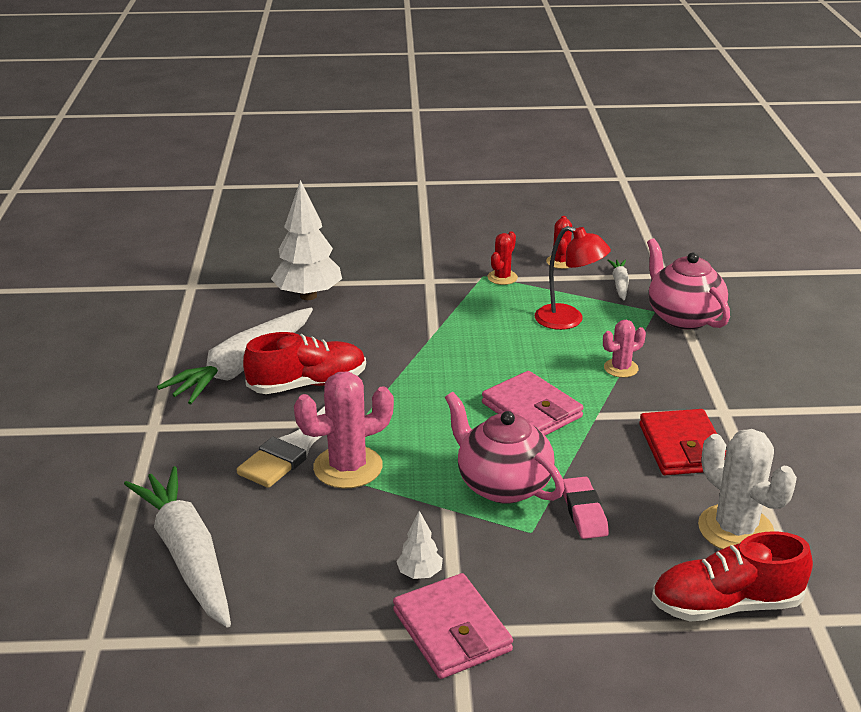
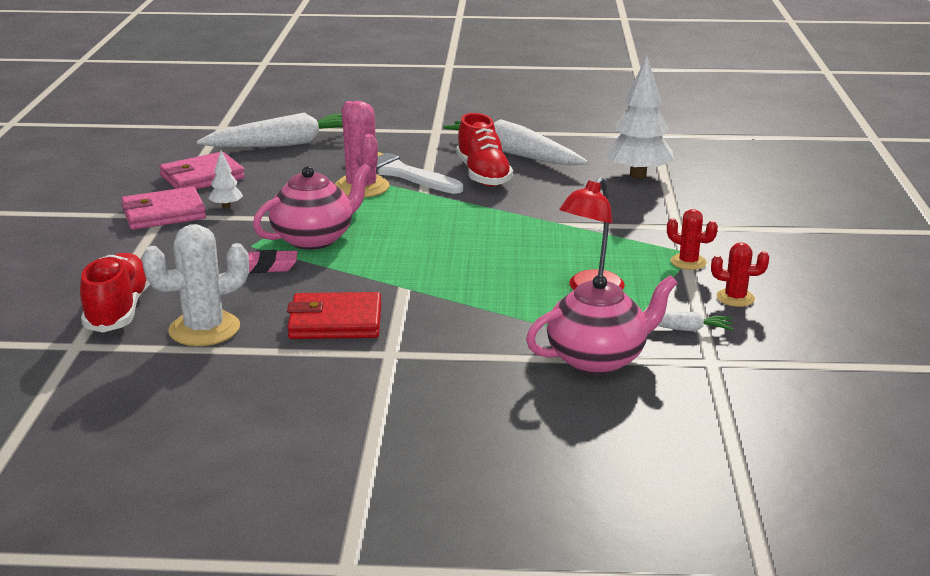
camera: 95 degrees right, 5 degrees down
(531, 410) = (420, 258): pink wallet -> pink wallet (202, 177)
(621, 368) = (486, 307): pink cactus -> none

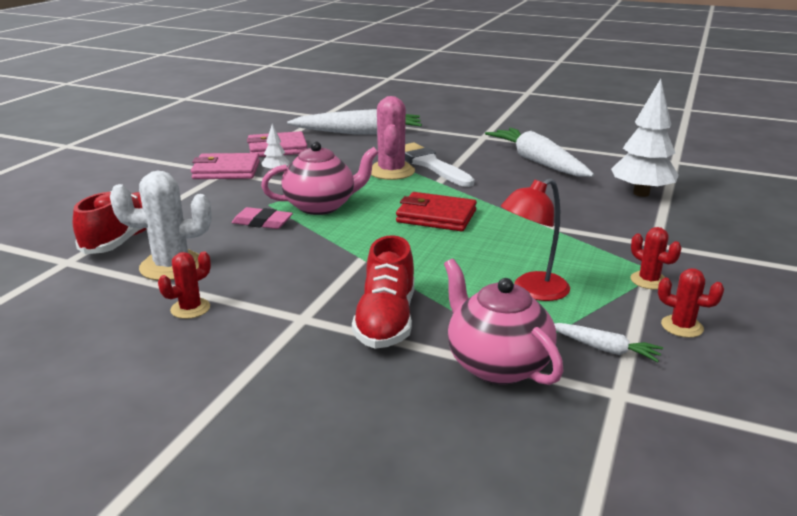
camera: 20 degrees right, 0 degrees up
(266, 366) = (190, 308): none -> red cactus
(335, 322) = (280, 279): red wallet -> red wallet (436, 216)
(483, 175) = (499, 175): red shoe -> red shoe (386, 321)
(598, 359) = (496, 364): pink teapot -> pink teapot turned 120 degrees counterclockwise

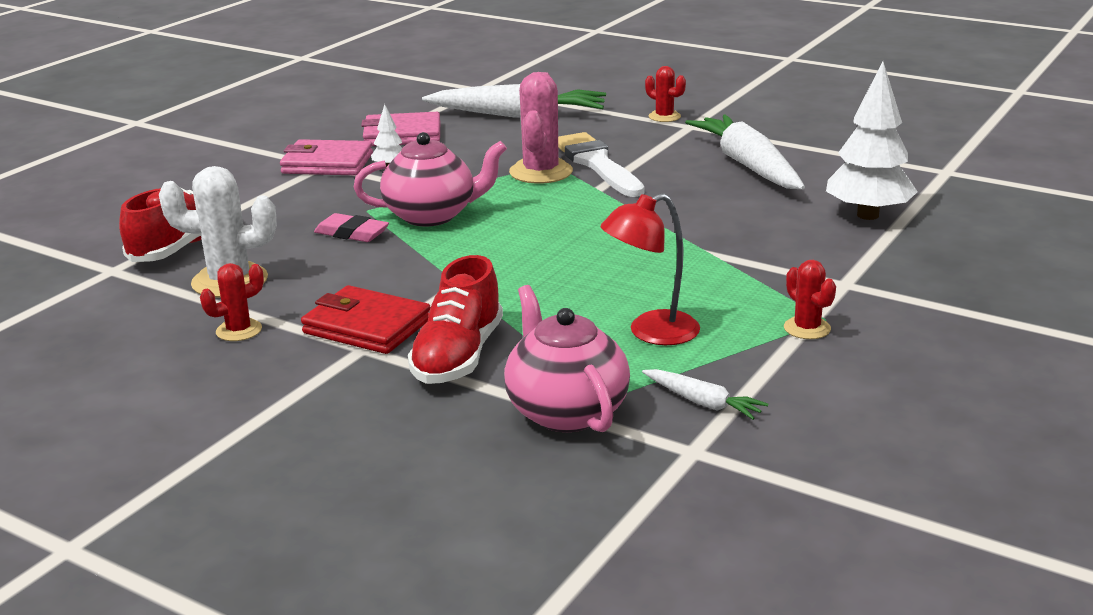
camera: 10 degrees right, 0 degrees up
(436, 216) = (574, 235): red wallet -> red wallet (367, 326)
(682, 326) = (815, 384): red cactus -> red cactus (664, 117)

